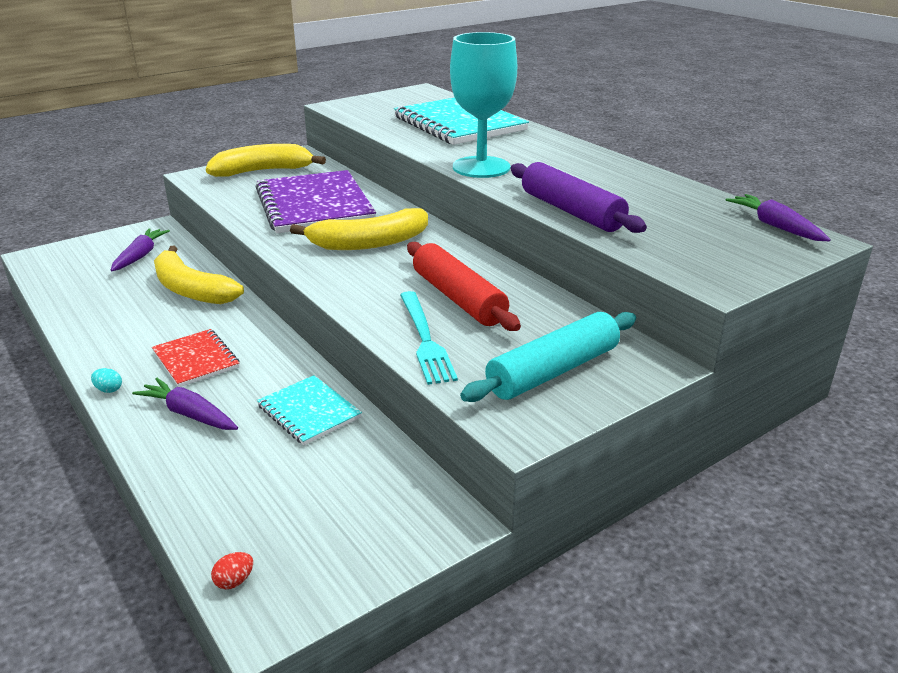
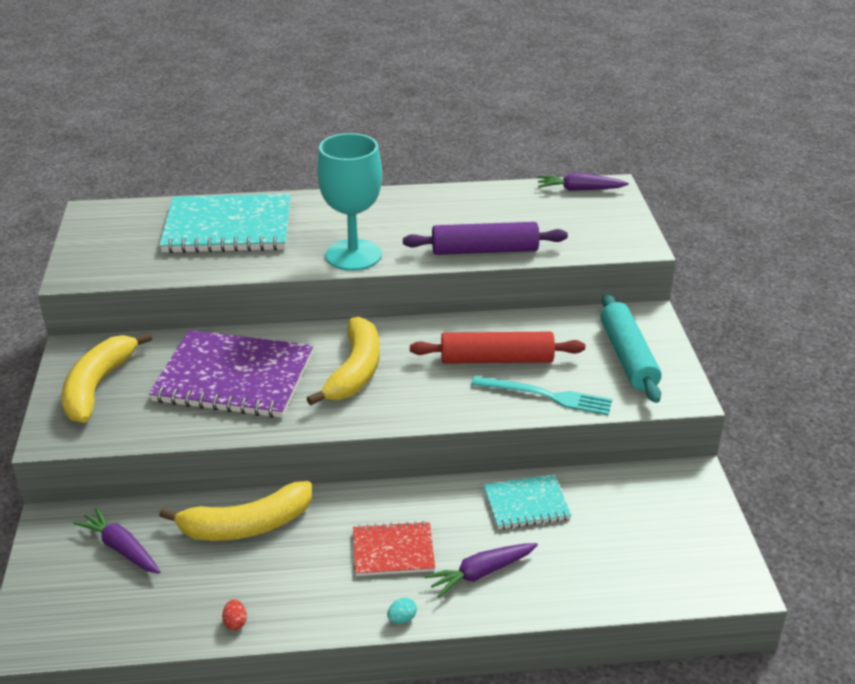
camera: 60 degrees left, 5 degrees up
(234, 581) = (700, 591): red egg -> red egg (235, 622)

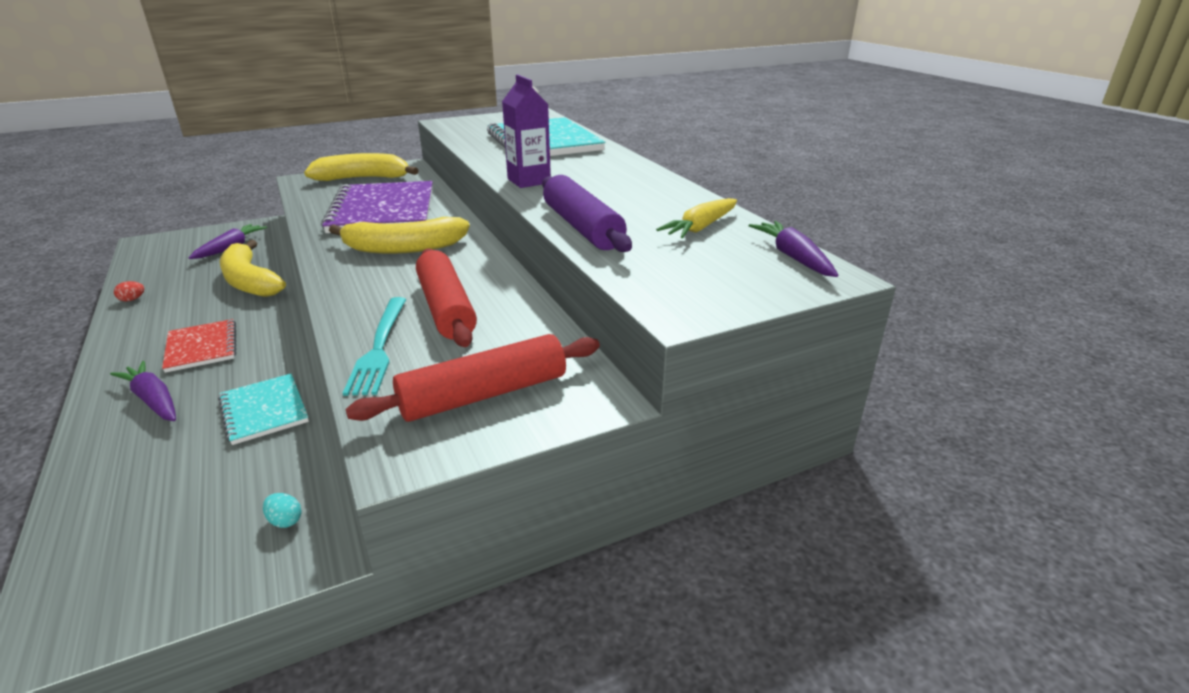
camera: 70 degrees right, 5 degrees down
(353, 255) = (529, 181): turquoise goblet -> purple carton
(402, 618) = (103, 368): turquoise egg -> turquoise egg (285, 521)
(512, 206) = (700, 227): none -> yellow carrot
(628, 357) = (484, 395): turquoise rolling pin -> red rolling pin

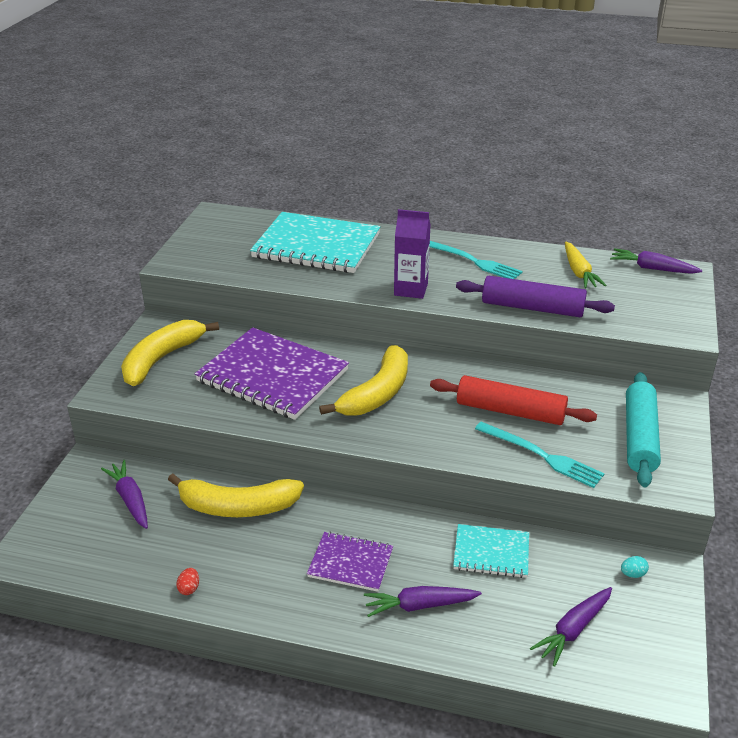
camera: 50 degrees left, 5 degrees up
(150, 509) = (573, 630): none -> purple carrot
(202, 347) = (350, 563): red notebook -> purple notebook
(484, 395) = (639, 437): red rolling pin -> turquoise rolling pin
(626, 186) = (471, 261): none -> turquoise fork

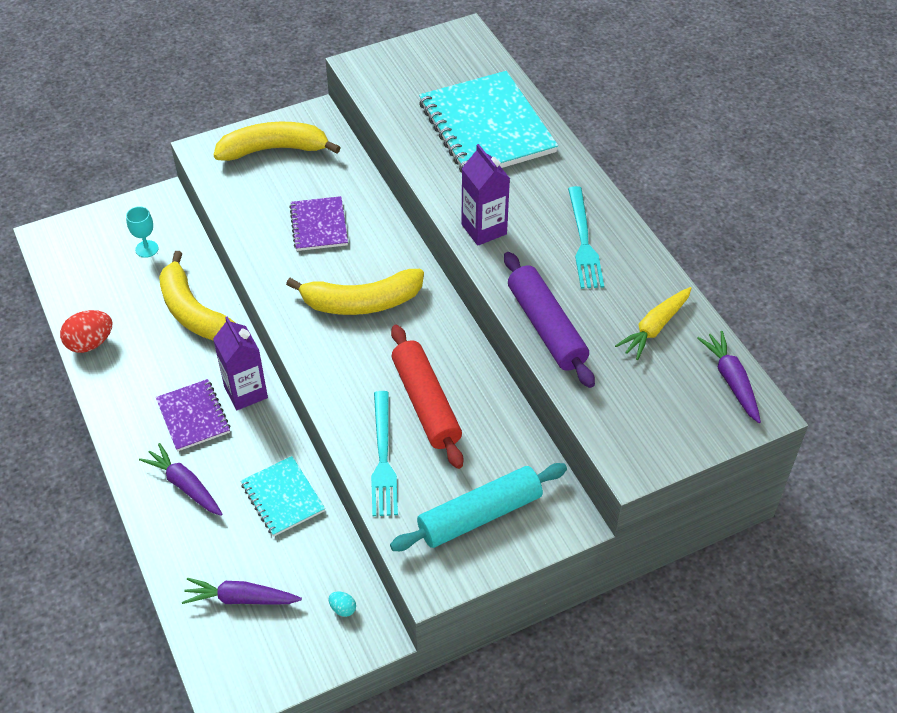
camera: 50 degrees right, 15 degrees up
(130, 499) = (147, 249): purple carrot -> turquoise goblet
(189, 588) = (90, 343): red egg -> red egg, size x2.04
(272, 376) = (319, 225): purple notebook -> purple notebook, size x0.52
(360, 519) = (246, 392): none -> purple carton

